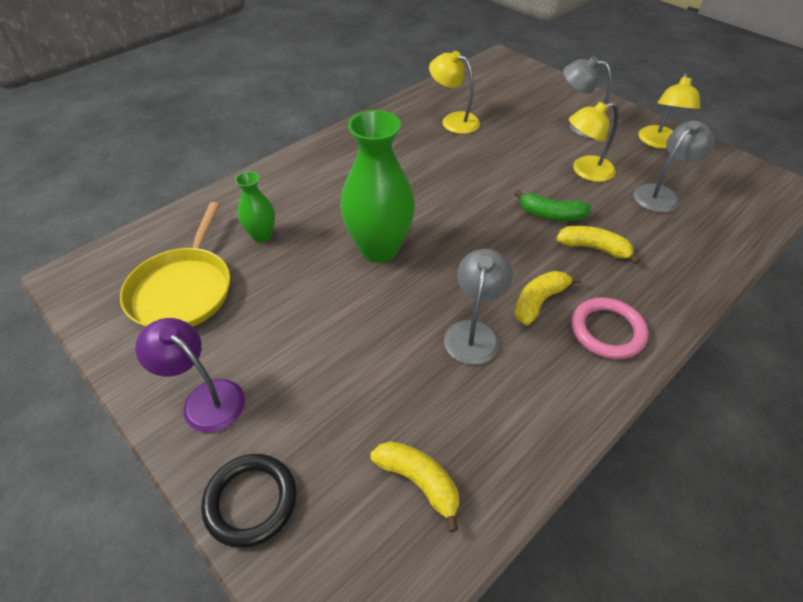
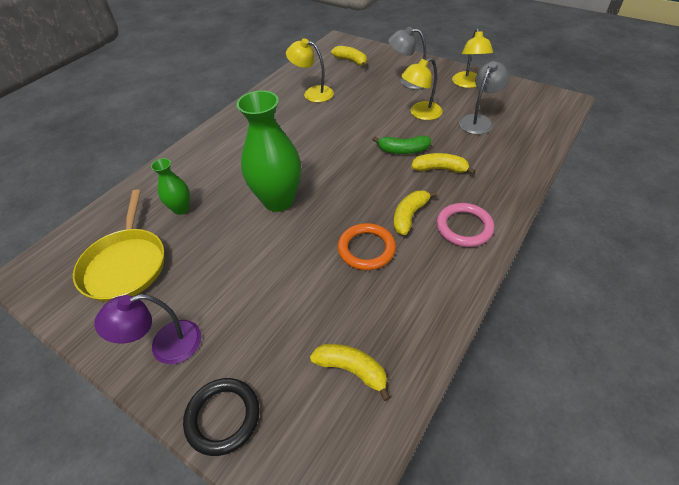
camera: 10 degrees left, 0 degrees up
(205, 398) = (165, 346): purple lamp -> purple lamp turned 45 degrees counterclockwise
(474, 332) = (366, 249): grey lamp -> orange ring
(512, 87) = (351, 61): none -> yellow banana

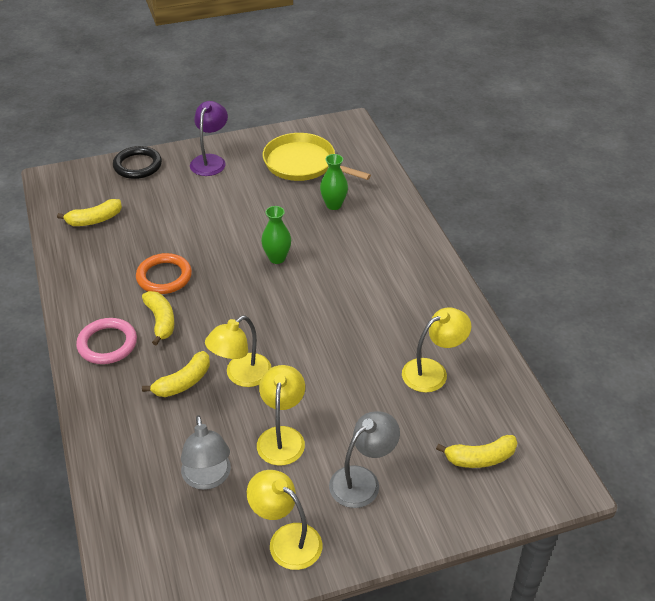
camera: 125 degrees right, 5 degrees down
(278, 200) = (277, 258): green vase -> green vase, size x0.51
(403, 150) = (241, 376): green banana -> yellow lamp

